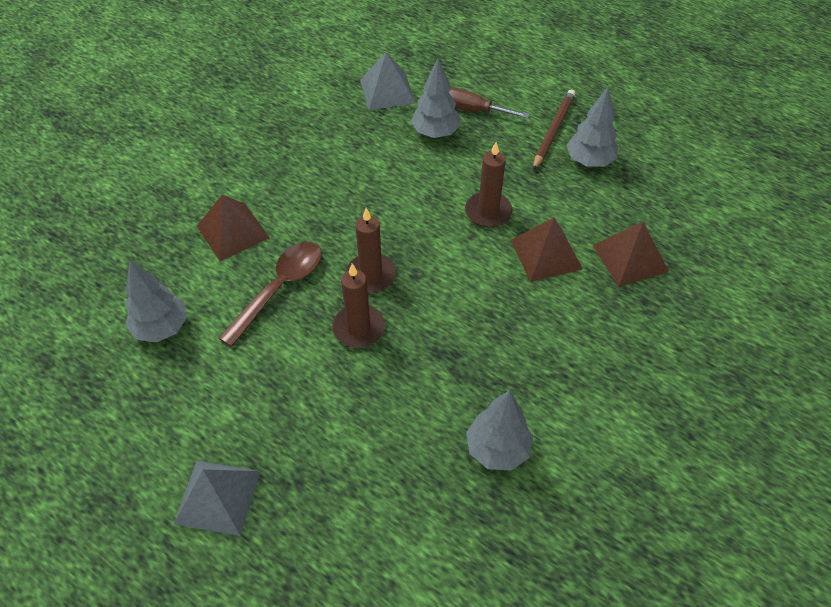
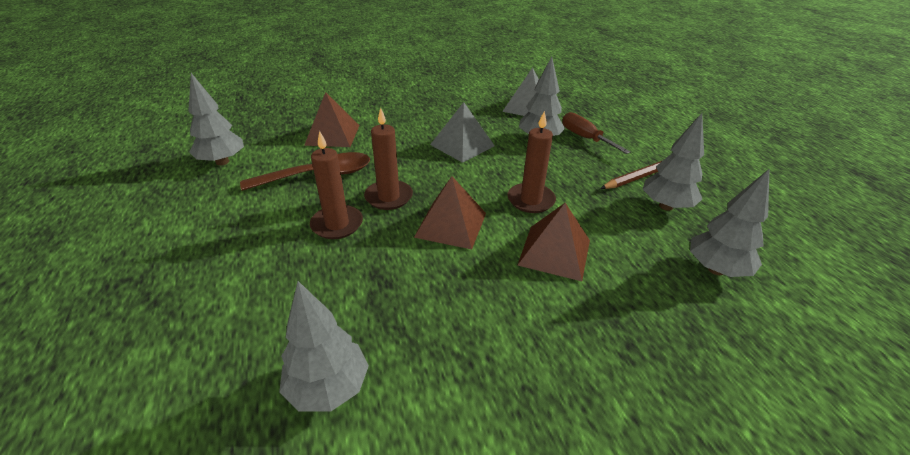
camera: 35 degrees right, 15 degrees down
(217, 497) = (97, 276): grey pyramid -> grey pyramid (462, 145)
(630, 258) = (645, 297): brown pyramid -> brown pyramid (451, 225)
(657, 206) = (716, 269): none -> grey tree

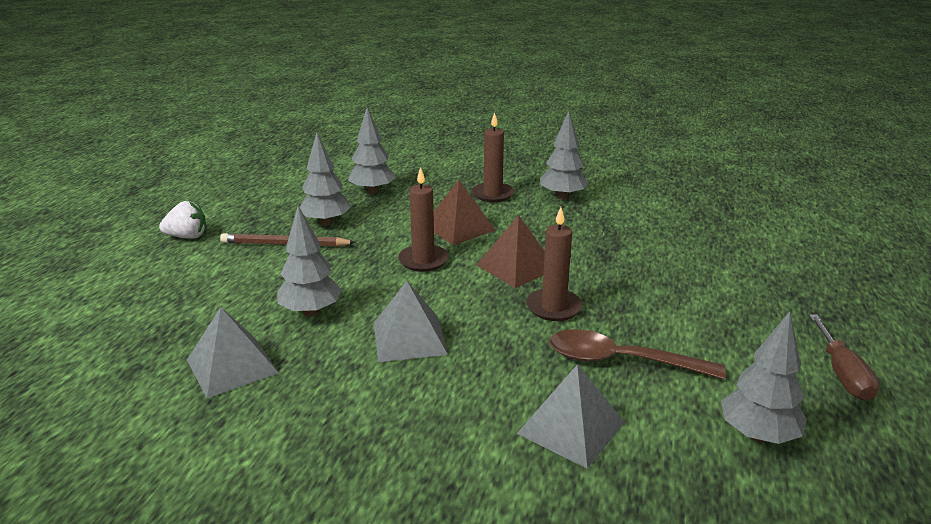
camera: 145 degrees left, 10 degrees down
(328, 388) = (662, 221): grey tree -> grey tree (562, 197)
(332, 135) = (571, 427): brown pyramid -> grey pyramid
(337, 224) = (621, 300): brown candle -> brown candle (492, 194)
(585, 138) = (260, 294): brown screwdriver -> brown screwdriver (842, 374)
(715, 154) = (187, 236): none -> white strawberry

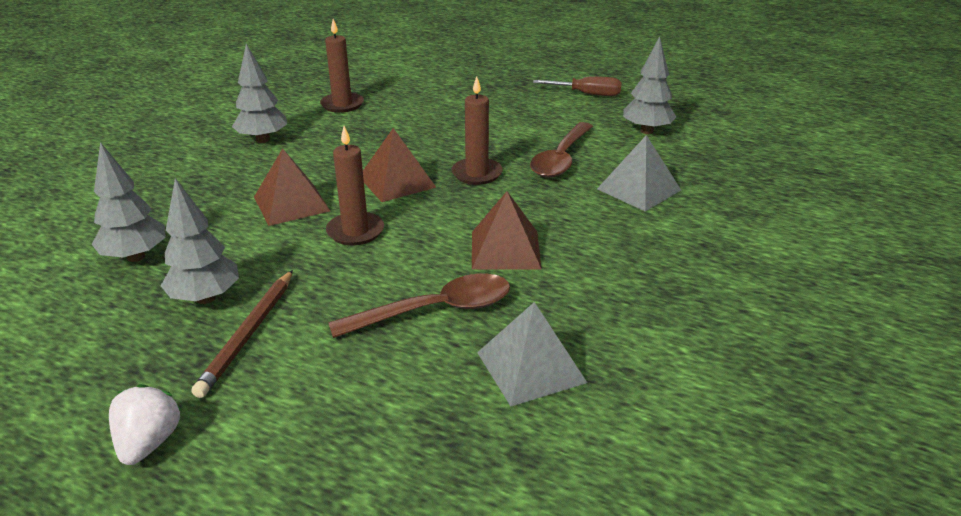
camera: 80 degrees left, 5 degrees up
(311, 312) = (435, 311): grey tree -> brown spoon
(409, 338) = (505, 249): grey pyramid -> brown pyramid
(492, 194) = (222, 175): brown candle -> brown candle (342, 104)

